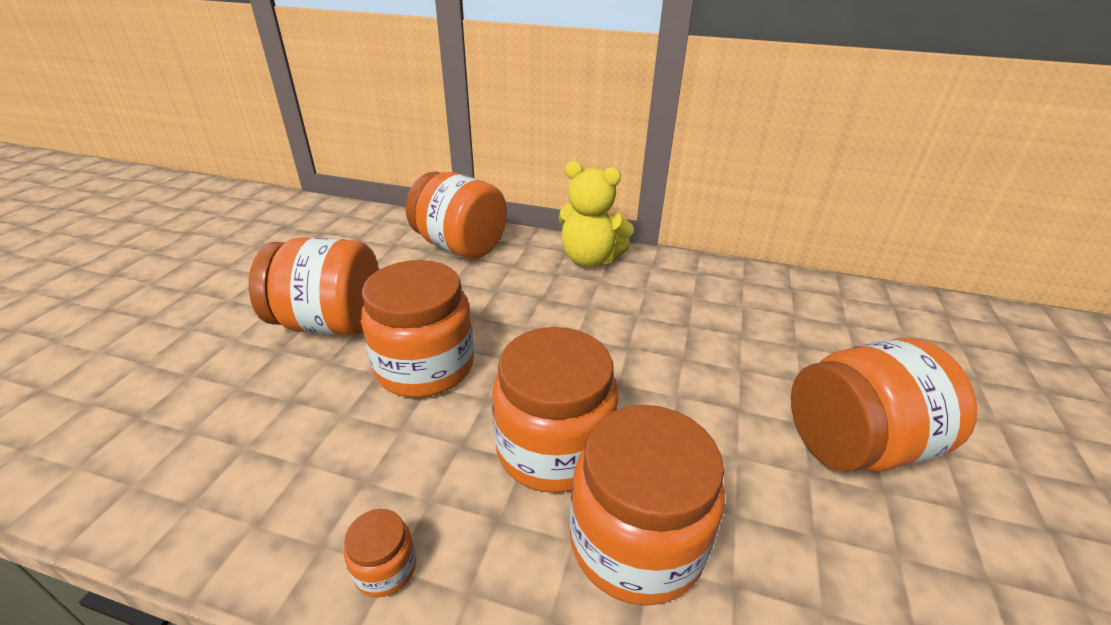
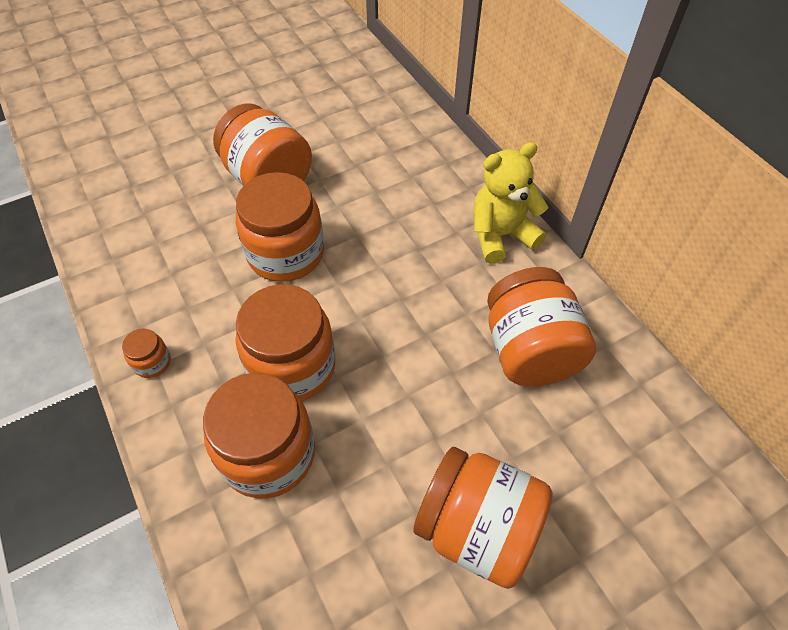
camera: 45 degrees right, 20 degrees up
(460, 246) = (416, 159): orange jar -> orange jar (529, 351)
(590, 259) = (501, 235): yellow teddy bear -> yellow teddy bear turned 90 degrees clockwise

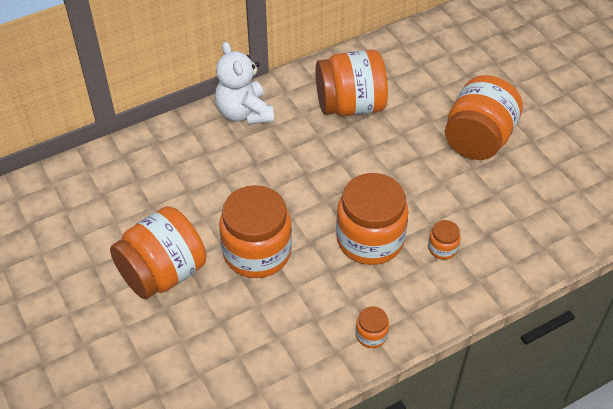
camera: 90 degrees left, 5 degrees down
(268, 454) = (442, 248): orange jar -> orange jar, size x0.44
(501, 235) = (244, 113): yellow teddy bear -> white teddy bear

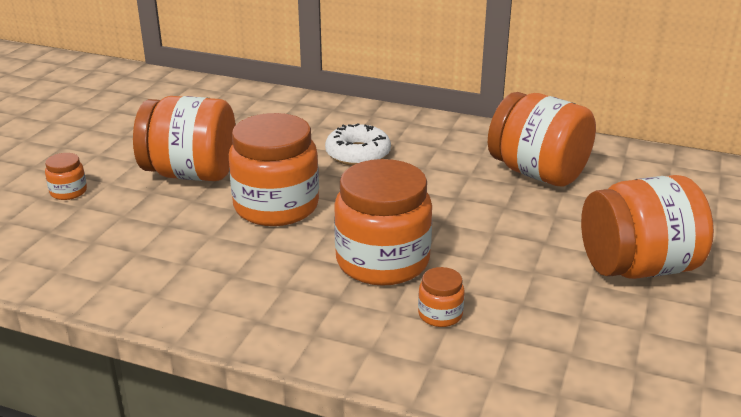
camera: 50 degrees right, 20 degrees down
(235, 170) = (358, 154): none -> white donut
(244, 113) = (431, 129): white teddy bear -> none
(371, 335) = (253, 320): orange jar -> orange jar (68, 192)

